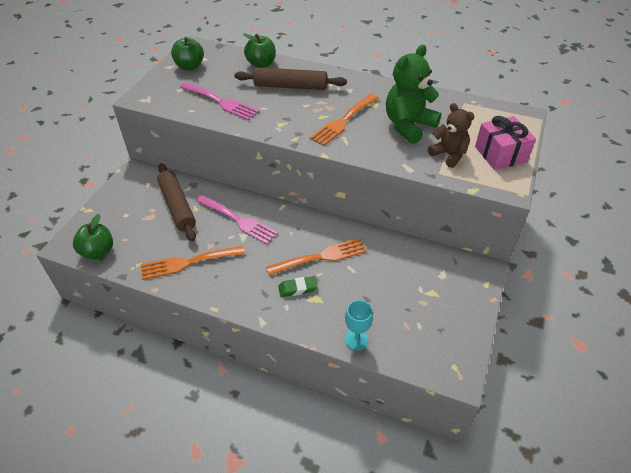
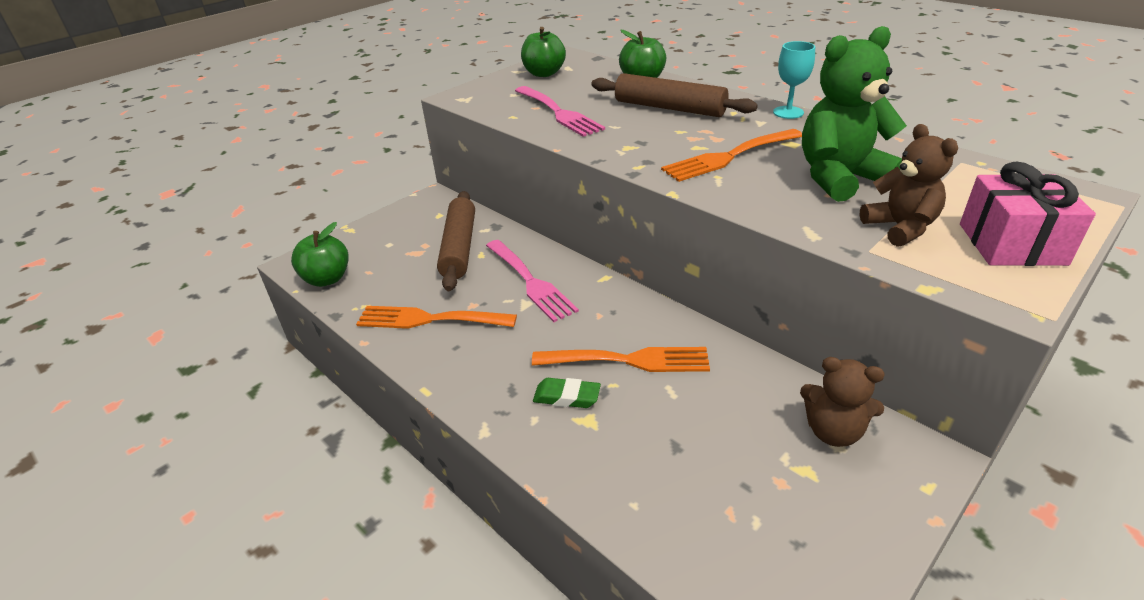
camera: 25 degrees right, 10 degrees down
(356, 340) = (624, 509): turquoise goblet -> turquoise goblet (788, 112)
(437, 268) = (833, 431): none -> brown teddy bear

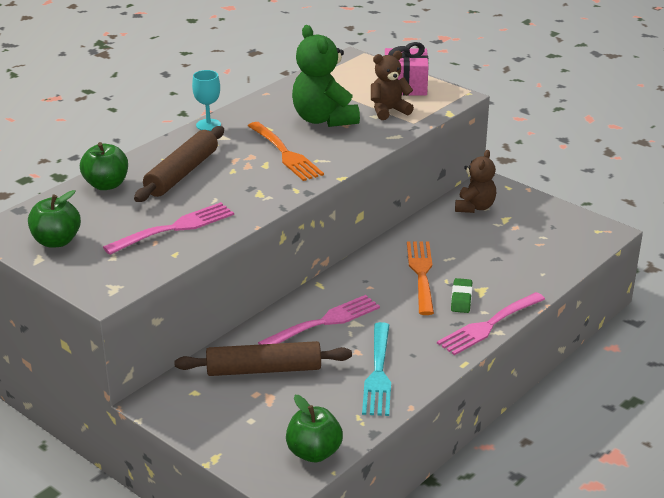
camera: 95 degrees left, 5 degrees down
(429, 319) = (378, 373): orange fork -> turquoise fork
(500, 421) = (488, 325): none -> pink fork

